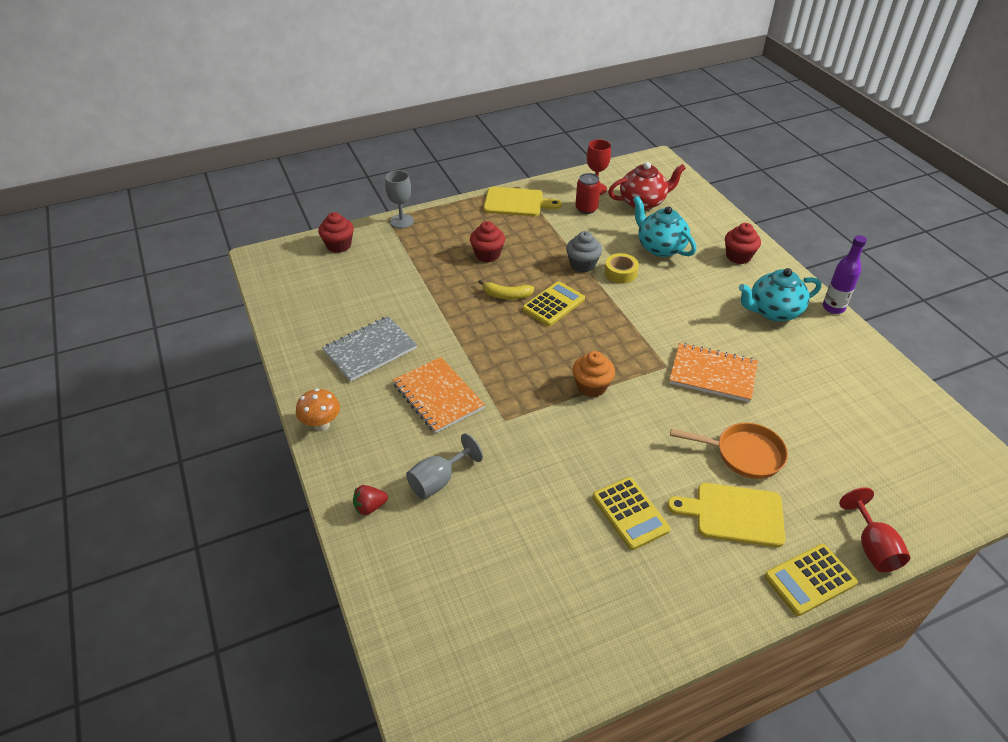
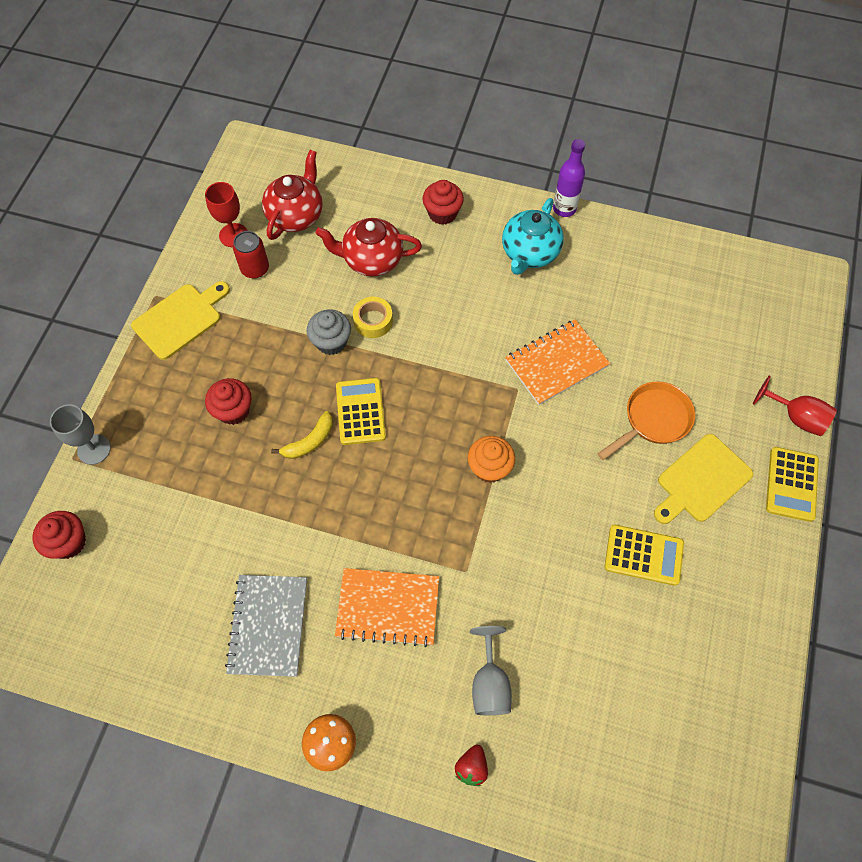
camera: 50 degrees left, 20 degrees up
(660, 247) = (371, 260): turquoise teapot -> red teapot

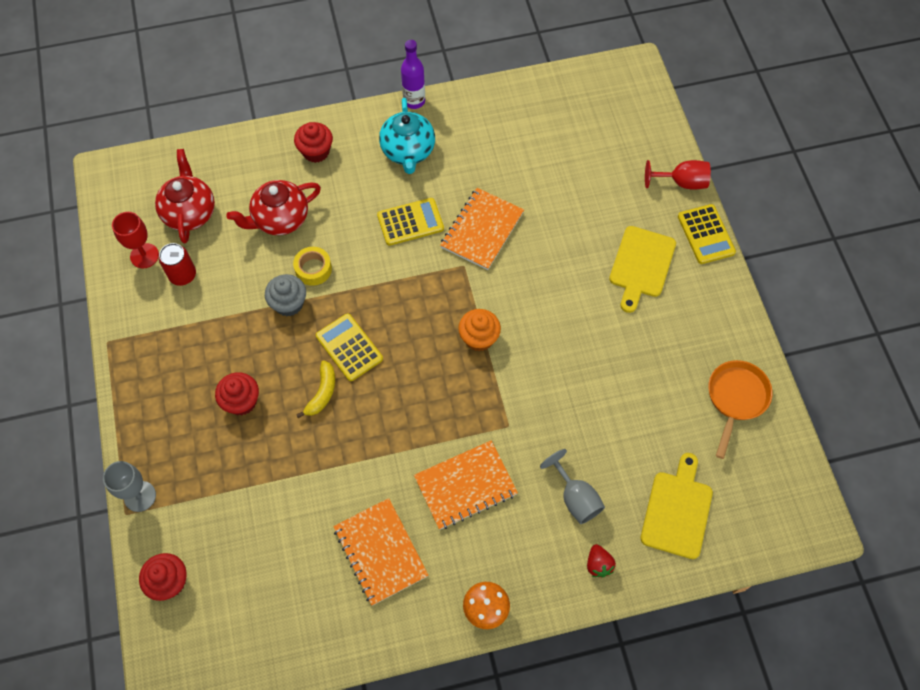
camera: 30 degrees left, 0 degrees up
(180, 319) = (144, 350): yellow cutting board -> yellow cutting board (677, 510)
(268, 625) = (380, 552): grey notebook -> orange notebook
(643, 555) = (631, 342): yellow calculator -> yellow calculator (410, 222)
(653, 420) = (580, 237): orange pan -> orange pan (735, 398)

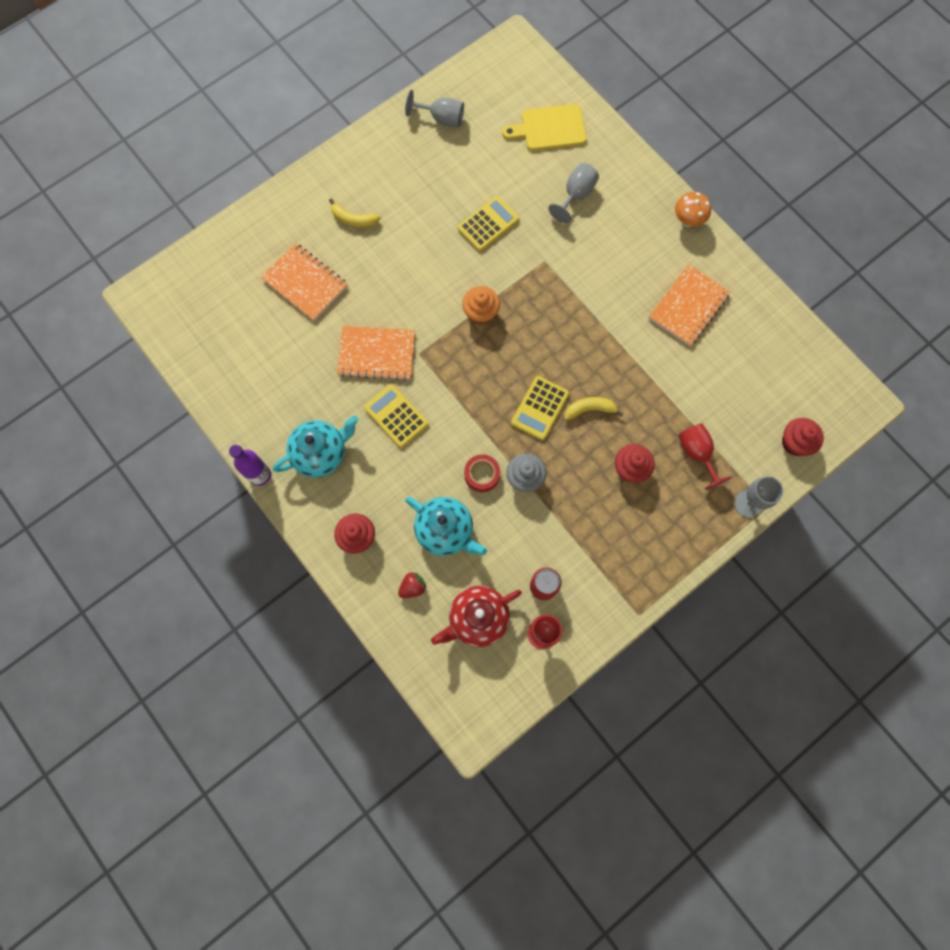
camera: 115 degrees left, 10 degrees up
(280, 219) = (446, 531): red teapot -> turquoise teapot
(313, 269) = (482, 475): yellow tape -> red tape
(465, 485) = (607, 271): orange notebook -> orange notebook (305, 283)
(598, 564) = (616, 163): red strawberry -> red strawberry (412, 587)
(641, 265) = (354, 219): yellow cutting board -> yellow banana
(682, 182) = (256, 217): red goblet -> red goblet (697, 453)
(706, 234) = (301, 183): yellow calculator -> yellow calculator (488, 224)
(735, 398) = (441, 118): orange pan -> grey goblet

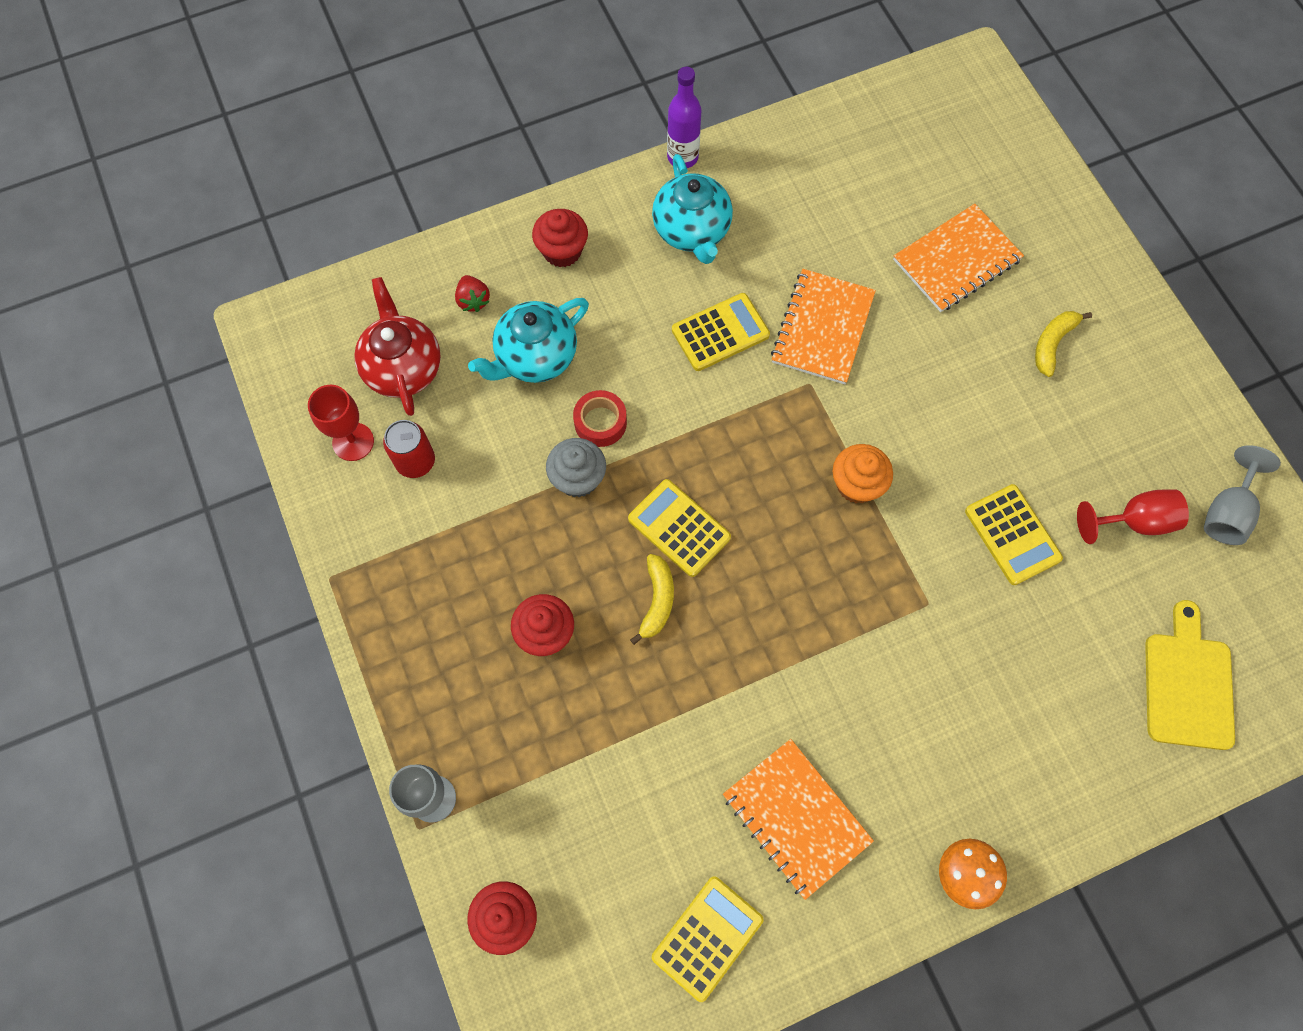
camera: 105 degrees right, 5 degrees down
(576, 195) = (1046, 691): grey goblet -> none
(697, 453) = (538, 744): red goblet -> red goblet (1134, 521)
(765, 337) = (707, 938): none -> yellow calculator

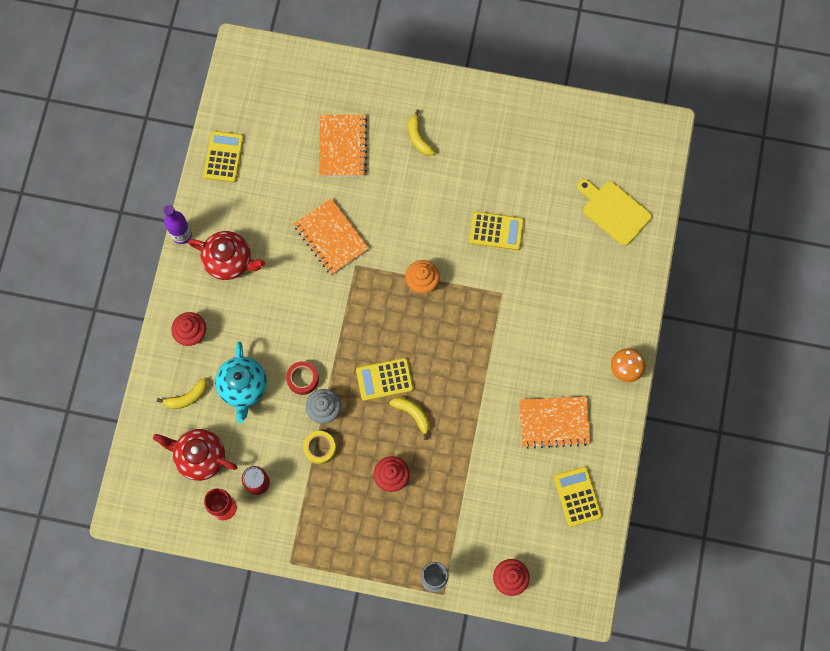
camera: 55 degrees left, 5 degrees up
(473, 300) = (187, 397): red strawberry -> yellow banana
(519, 508) = (320, 448): none -> yellow tape
(692, 231) = (229, 261): turquoise teapot -> red teapot
(720, 332) = (297, 288): yellow calculator -> yellow calculator (223, 157)
(1134, 521) = (528, 173): red goblet -> none
(1226, 512) = (553, 130): grey goblet -> none

